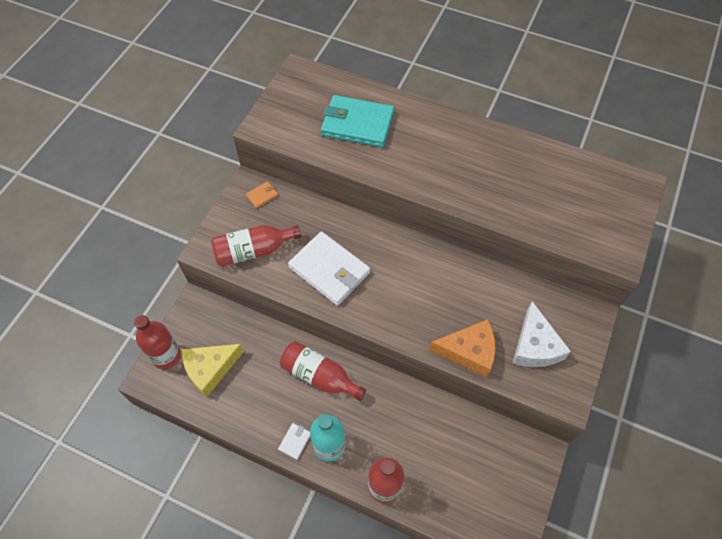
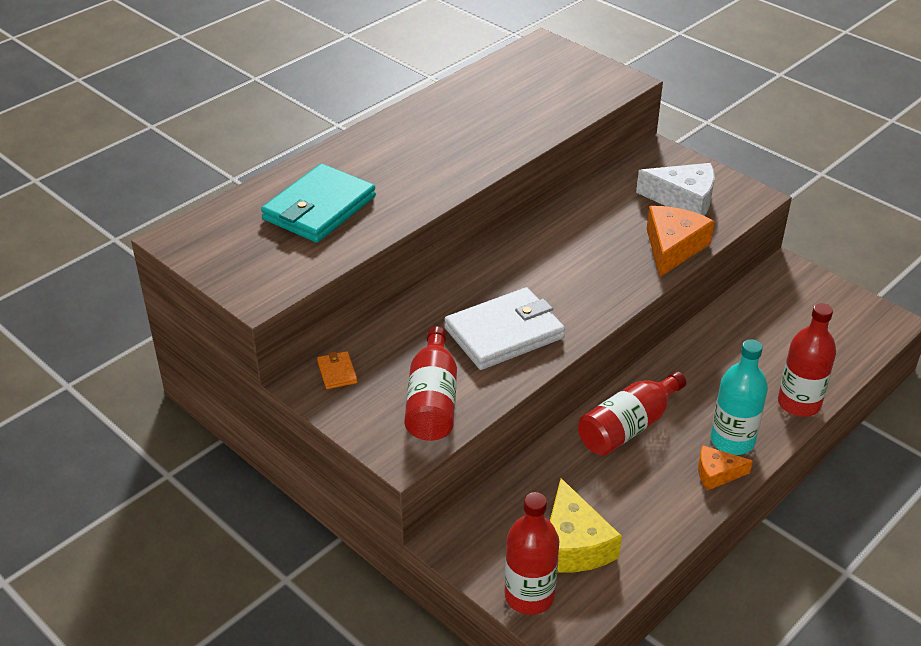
camera: 70 degrees left, 20 degrees down
(295, 441) = (717, 473): white wallet -> orange cheese

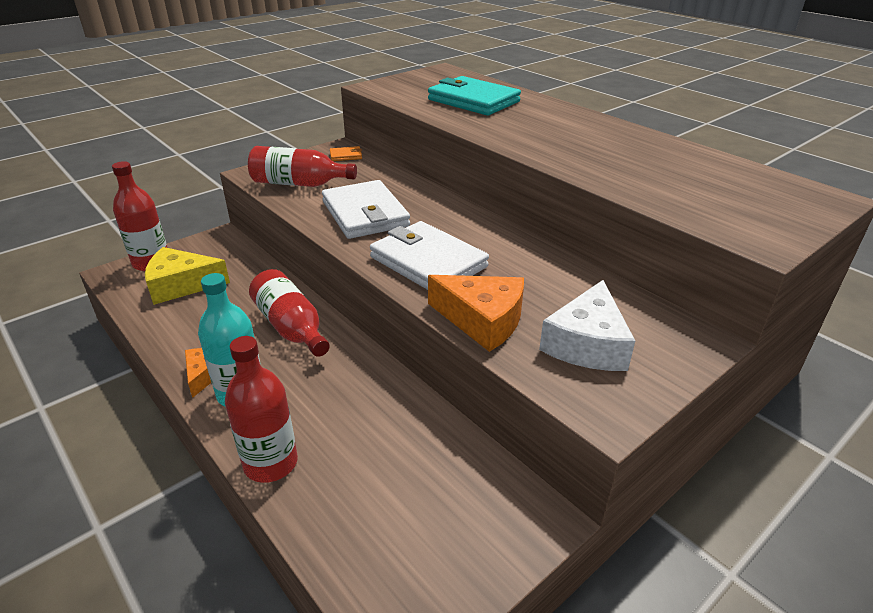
camera: 95 degrees right, 5 degrees down
(593, 281) = (428, 262): none -> white wallet

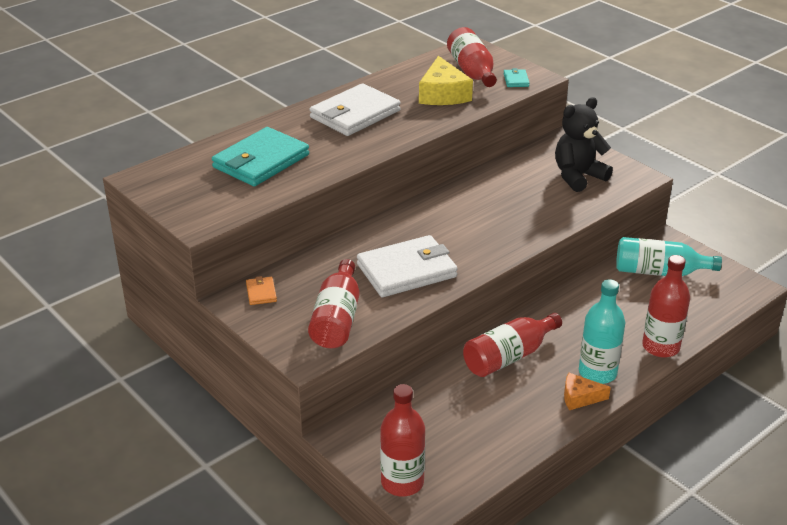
camera: 90 degrees left, 0 degrees up
(181, 285) = (446, 445): yellow cheese -> yellow cheese (443, 94)
(428, 262) = (489, 235): white wallet -> white wallet (355, 114)
(450, 491) = (659, 272): none -> turquoise bottle
(482, 320) = (562, 213): orange cheese -> none
(587, 343) = (578, 176): white cheese -> black teddy bear
(740, 226) = (516, 80): none -> turquoise wallet
(743, 195) = (472, 71): none -> red bottle

